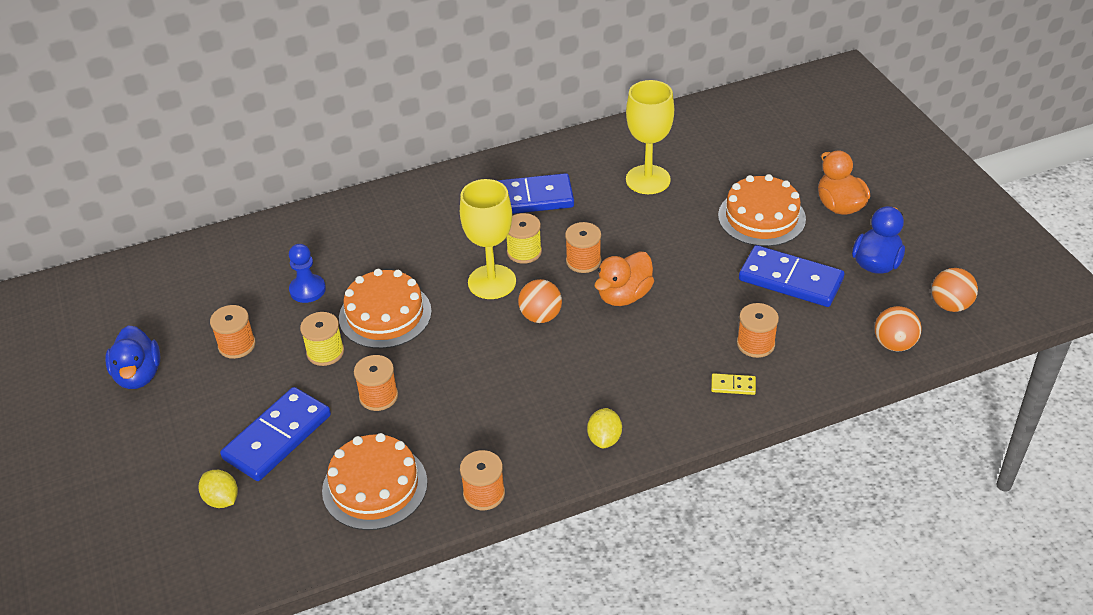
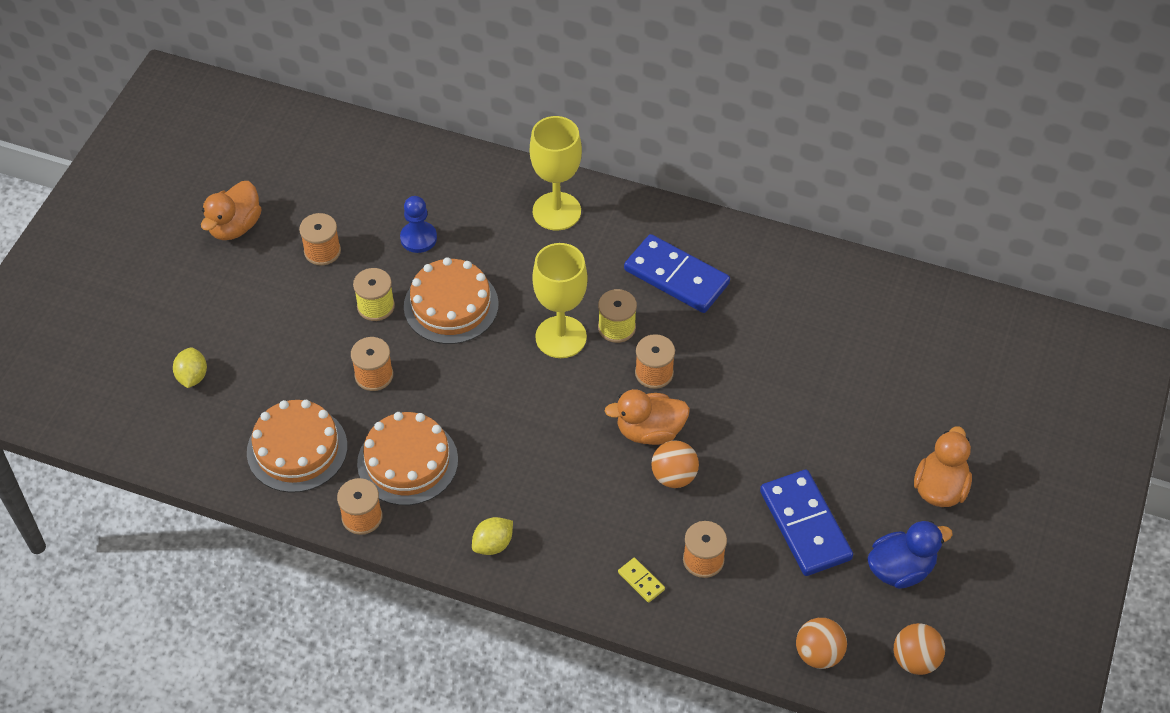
camera: 40 degrees right, 10 degrees up
(138, 375) = (235, 226): blue duck -> orange duck
(277, 437) = (274, 354): blue domino -> none
(540, 316) = (563, 399): orange ball -> orange ball (674, 476)
(648, 180) = (799, 333): yellow goblet -> yellow goblet (556, 211)
(761, 217) = (855, 446): orange cake -> orange cake (407, 461)

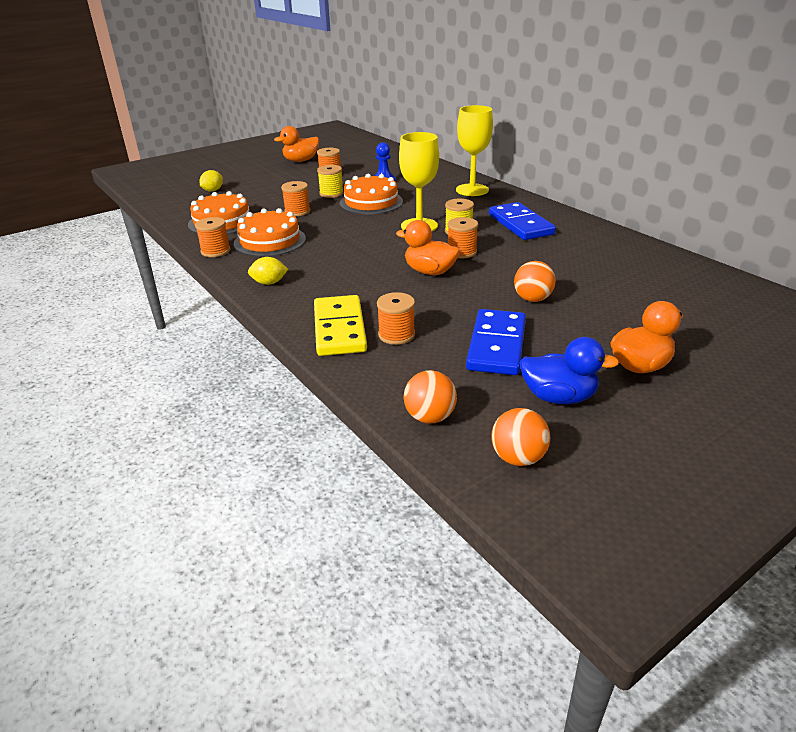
camera: 35 degrees right, 20 degrees down
(641, 581) = (339, 329): yellow domino -> yellow domino, size x2.37
(674, 476) = (423, 293): orange ball -> orange ball (532, 299)

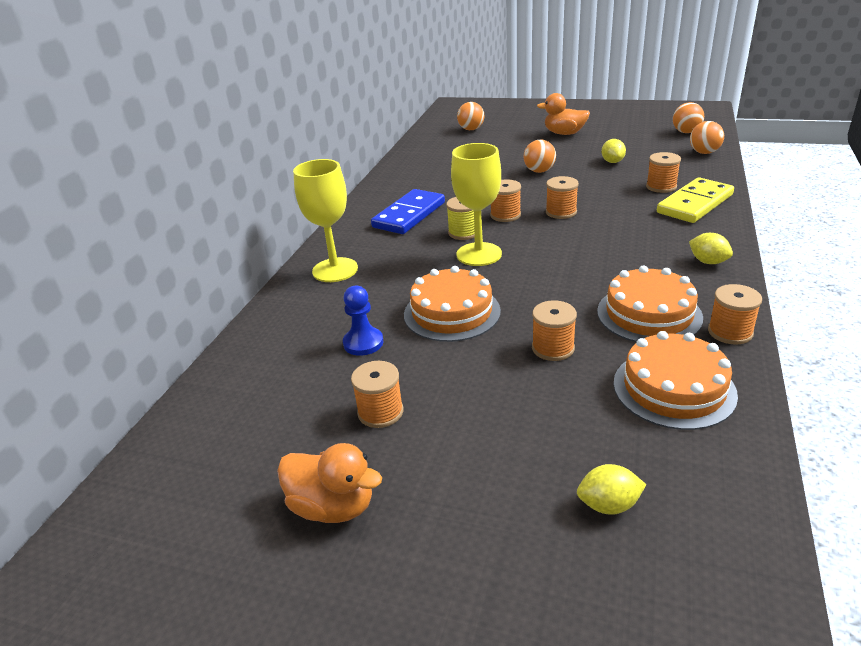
camera: 125 degrees left, 0 degrees up
(331, 193) = (459, 359): yellow spool -> none
(430, 271) = (561, 212): orange duck -> orange spool
(497, 345) = (612, 162): blue domino -> yellow lemon
(558, 397) = (627, 138): blue duck -> none
(738, 317) = (471, 129): none -> orange ball

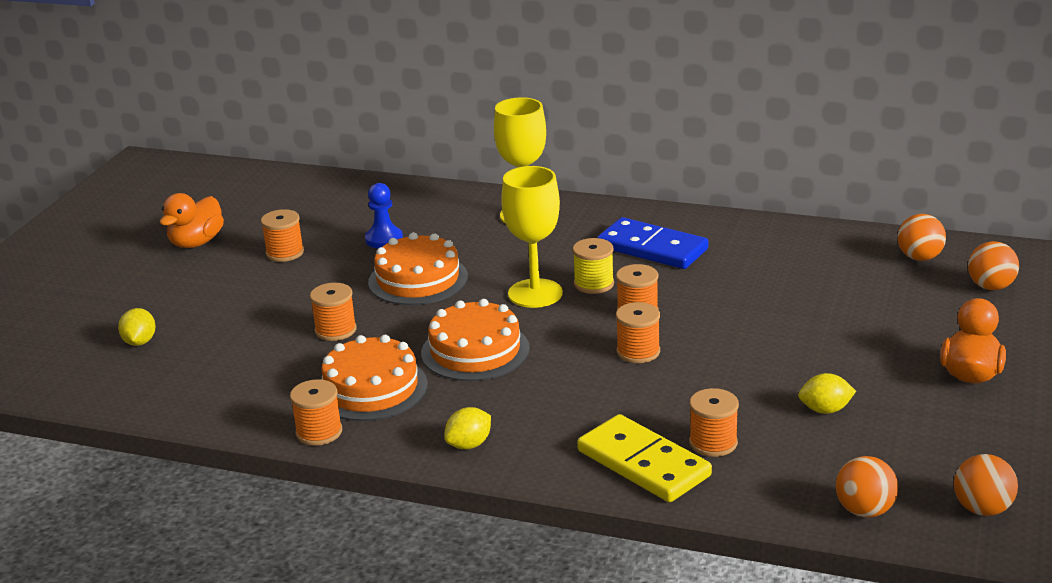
camera: 90 degrees right, 5 degrees down
(539, 171) = (790, 342): orange ball -> orange ball (919, 257)
(673, 388) = (249, 386): orange cake -> orange cake (475, 351)

